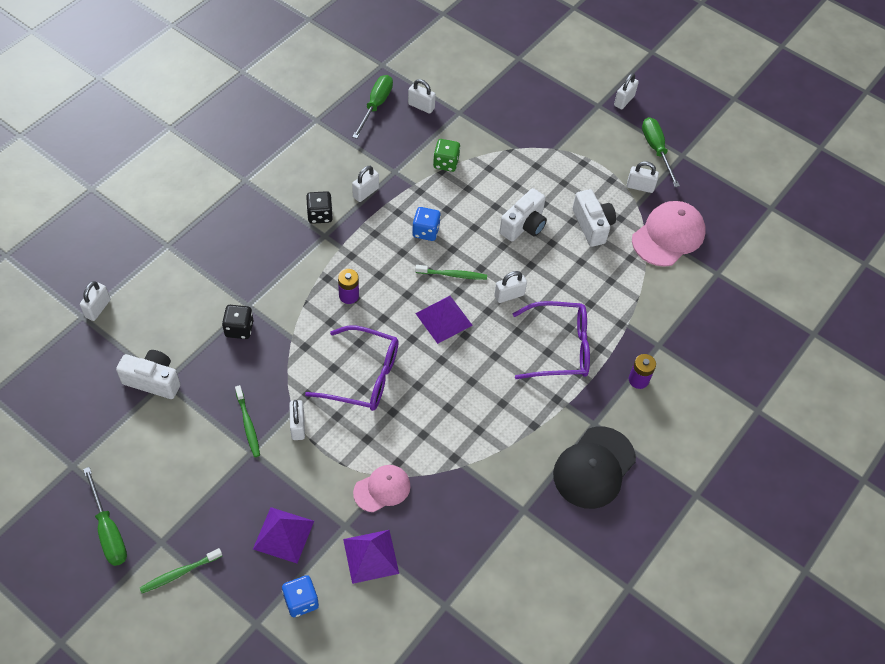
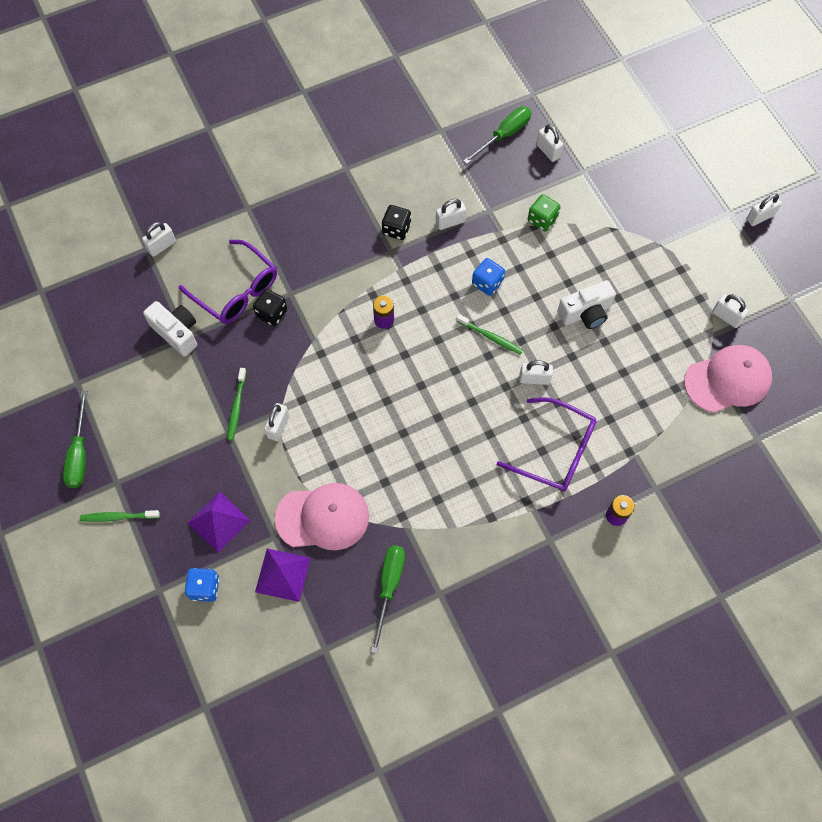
camera: 30 degrees right, 10 degrees up
(363, 376) = (359, 404): purple glasses -> purple glasses (236, 291)
(382, 489) = (323, 517): pink cap -> pink cap, size x1.63
(443, 319) = (459, 378): purple pyramid -> none
(592, 225) = (654, 339): white camera -> none
(594, 467) = (526, 583): black cap -> none
(656, 150) = (765, 283): green screwdriver -> green screwdriver (389, 587)

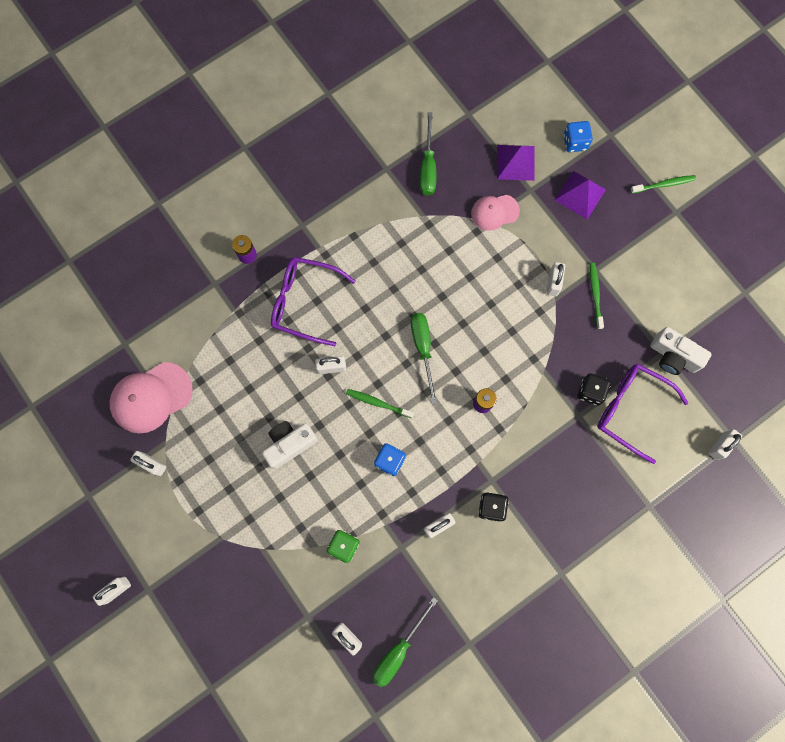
camera: 170 degrees right, 10 degrees up
(79, 453) = (717, 230): green screwdriver -> green screwdriver (423, 349)
(323, 517) = (494, 212): pink cap -> pink cap, size x0.61

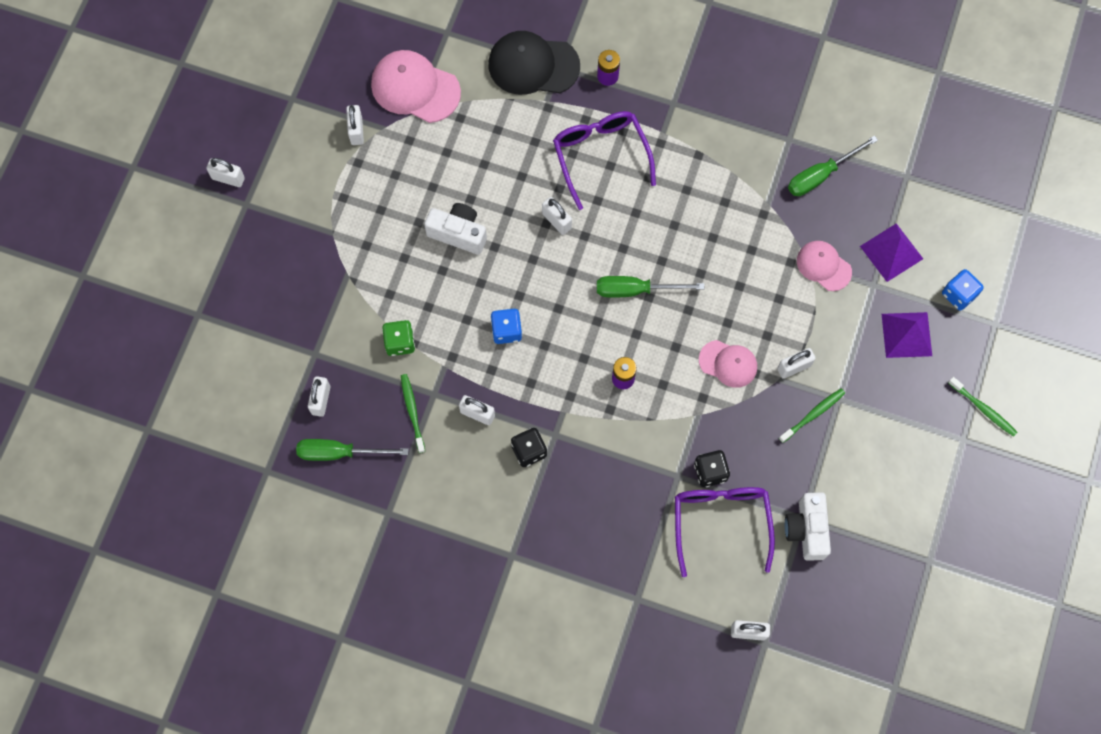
camera: 55 degrees right, 5 degrees down
(199, 300) = (533, 65): none -> black cap
(378, 403) = (553, 284): green toothbrush -> green toothbrush (412, 412)
(423, 349) = (635, 290): green screwdriver -> green screwdriver turned 135 degrees counterclockwise
(521, 324) = (728, 363): none -> pink cap

